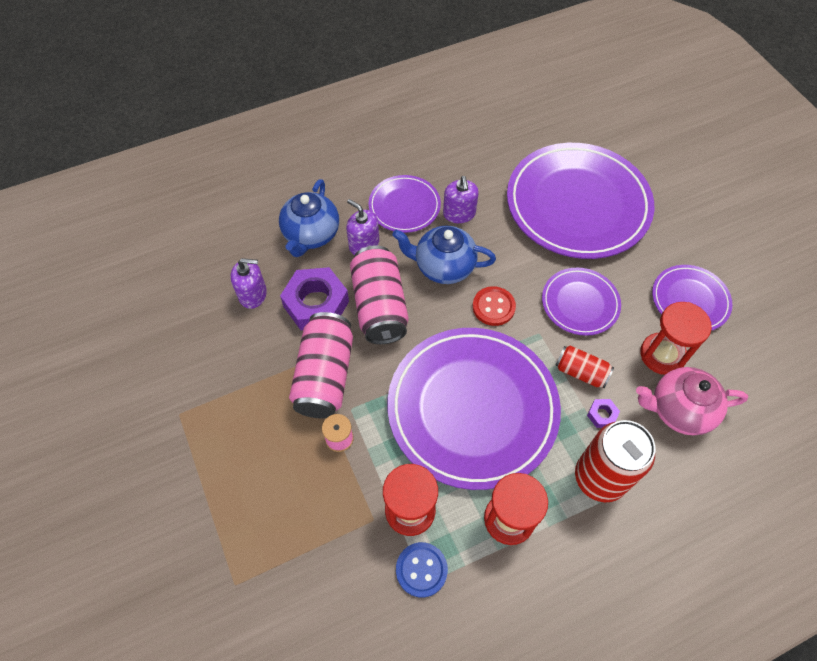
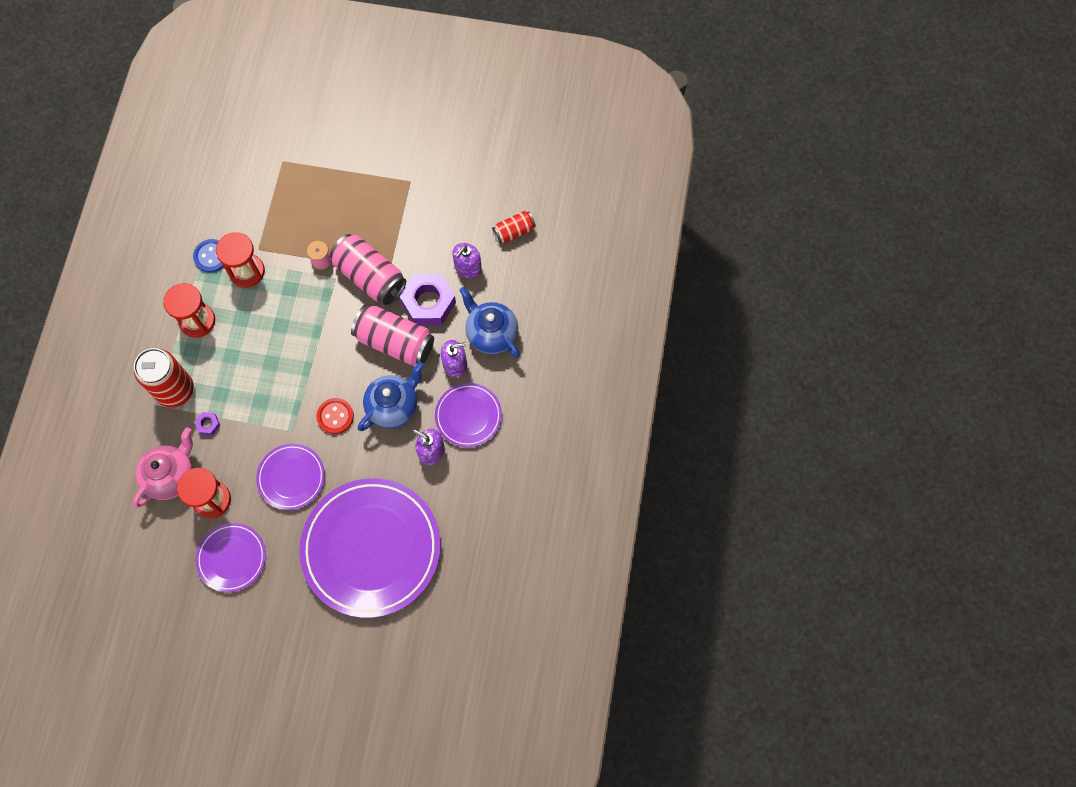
camera: 125 degrees right, 10 degrees up
(472, 408) = (277, 349): purple plate -> none
(581, 372) = (244, 435): red can -> red can (514, 231)

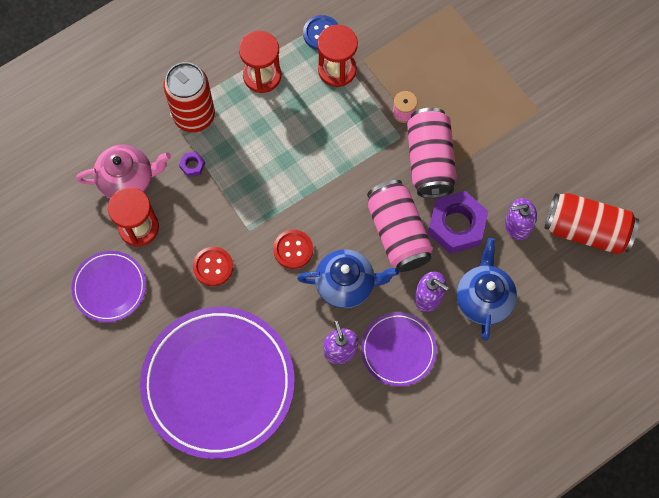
camera: 45 degrees right, 0 degrees up
(291, 477) = (213, 267): purple plate -> red button
(514, 231) = (586, 230): red can -> red can, size x1.84

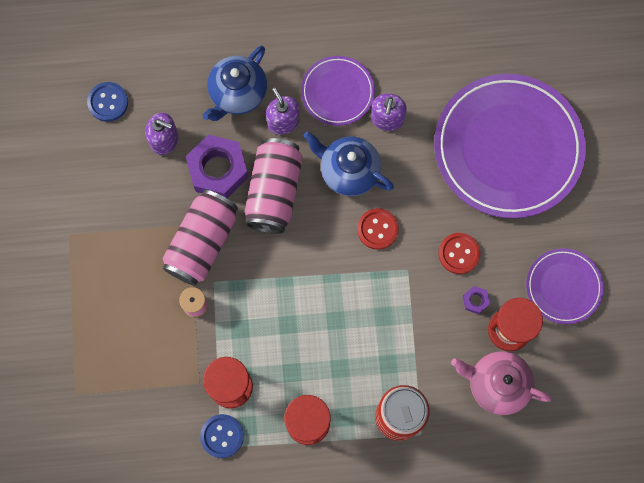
camera: 150 degrees left, 5 degrees up
(192, 165) = (427, 365): purple nut -> purple nut (475, 300)
(586, 230) = (108, 102): red can -> blue button

